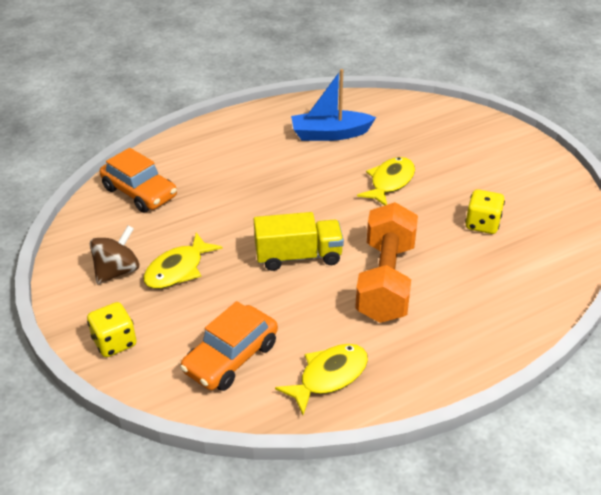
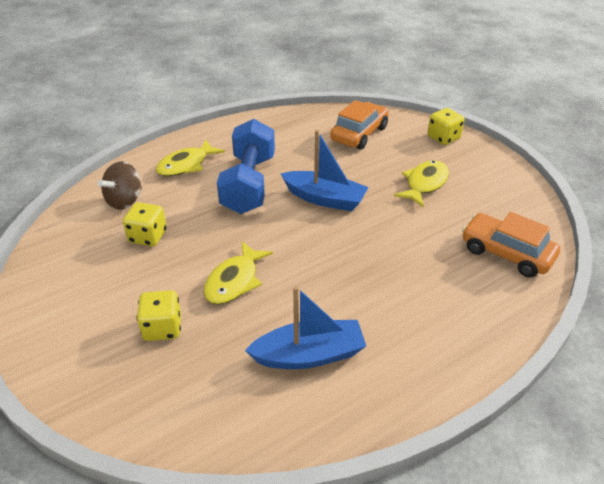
camera: 175 degrees right, 0 degrees up
(117, 271) = (474, 180): brown spinning top -> brown spinning top (125, 201)
(298, 256) = (325, 199): yellow truck -> blue boat
(329, 376) = (291, 128): yellow fish -> yellow fish (186, 165)
(385, 280) = (249, 184): orange dumbbell -> blue dumbbell
(442, 153) = (162, 328): none -> yellow dice

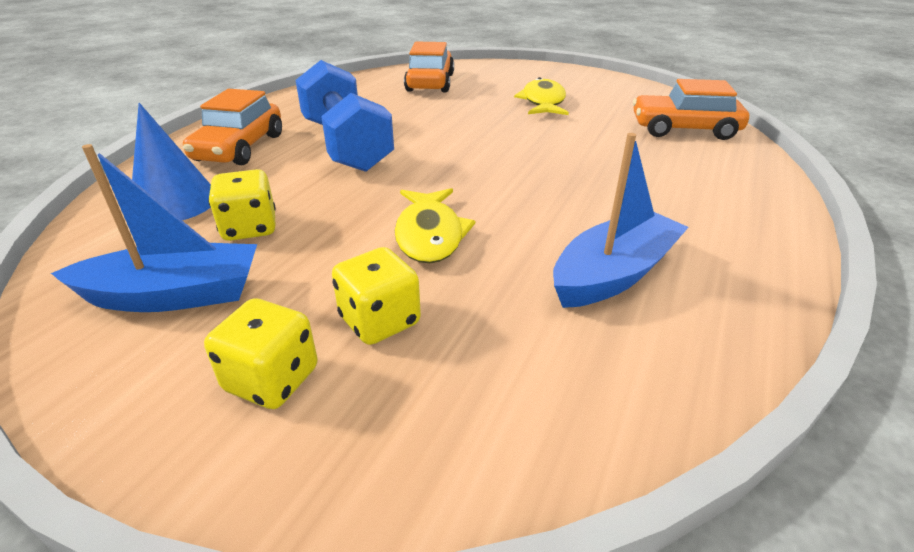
camera: 30 degrees left, 5 degrees down
(125, 201) = (174, 202): brown spinning top -> blue cone
(186, 165) = (239, 148): yellow fish -> orange car
(325, 199) = (454, 135): blue boat -> blue boat (174, 295)
(443, 138) = (517, 70): yellow dice -> yellow dice (272, 379)

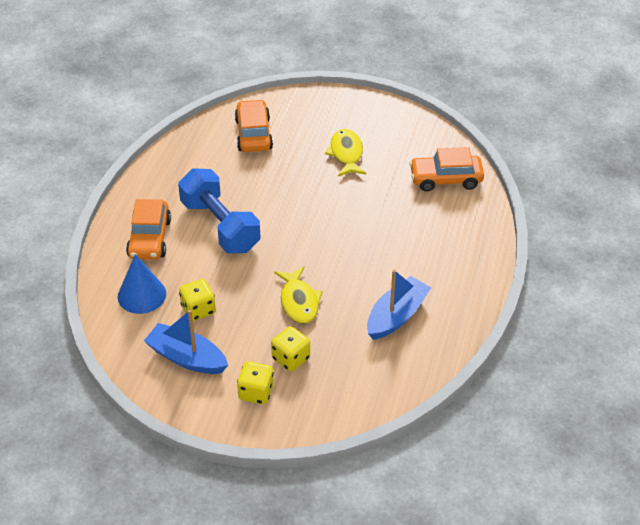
camera: 10 degrees left, 10 degrees up
(174, 295) = (187, 358): blue boat -> blue boat turned 135 degrees counterclockwise

